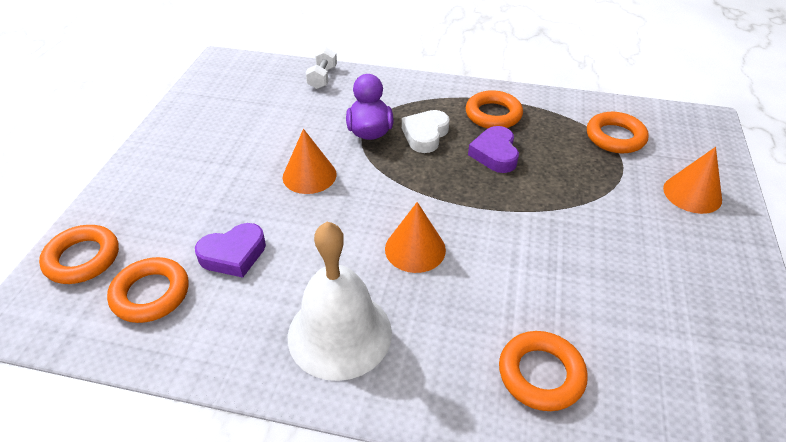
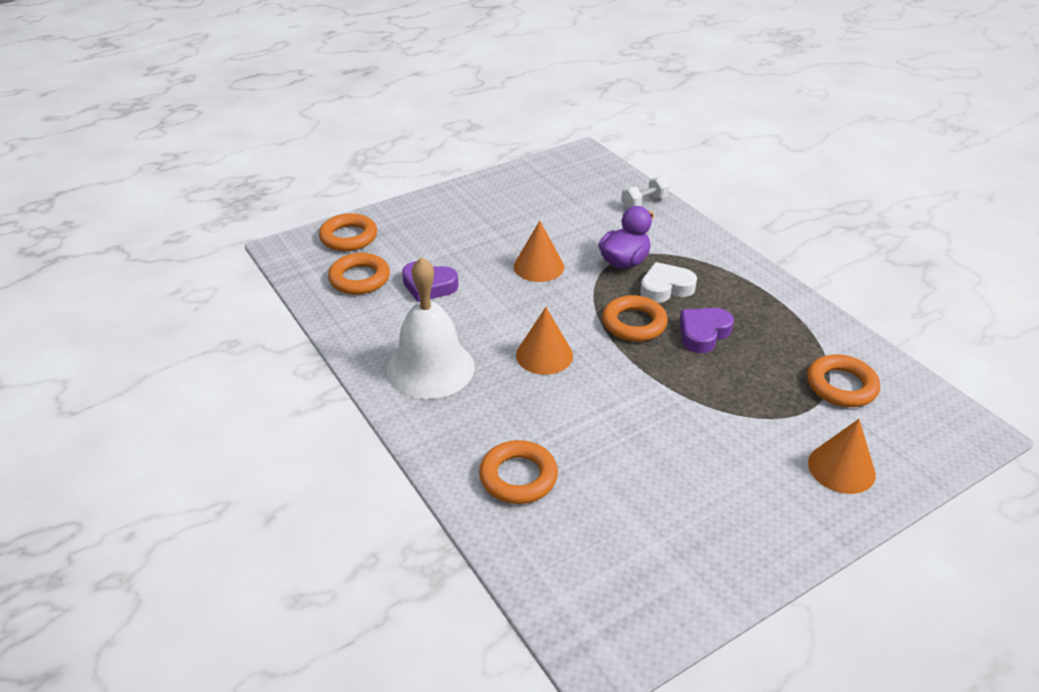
camera: 45 degrees right, 5 degrees down
(493, 114) = (750, 305): orange ring -> orange ring (634, 323)

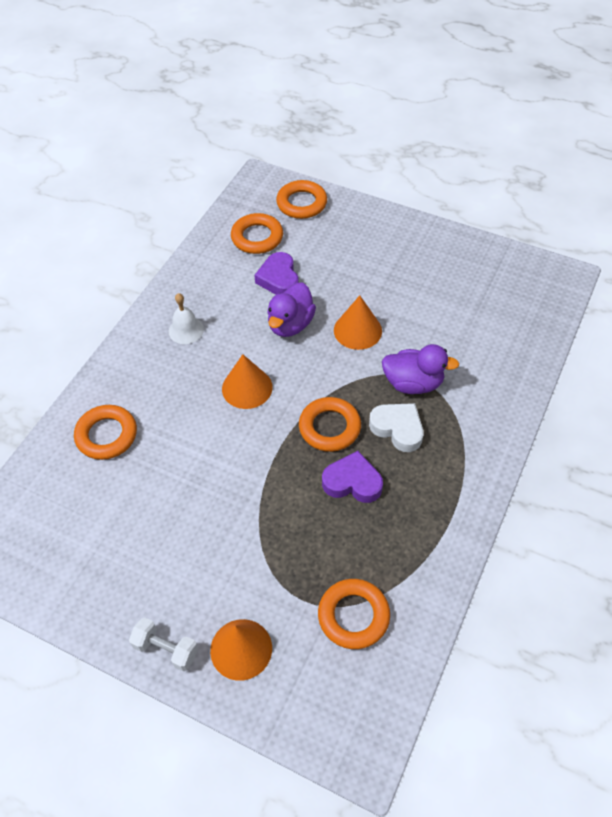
camera: 60 degrees right, 15 degrees up
(430, 368) = (186, 330): white bell -> white bell, size x0.49
(493, 300) = (290, 324): none -> purple duck
(644, 203) = (520, 357): white dumbbell -> white dumbbell (166, 649)

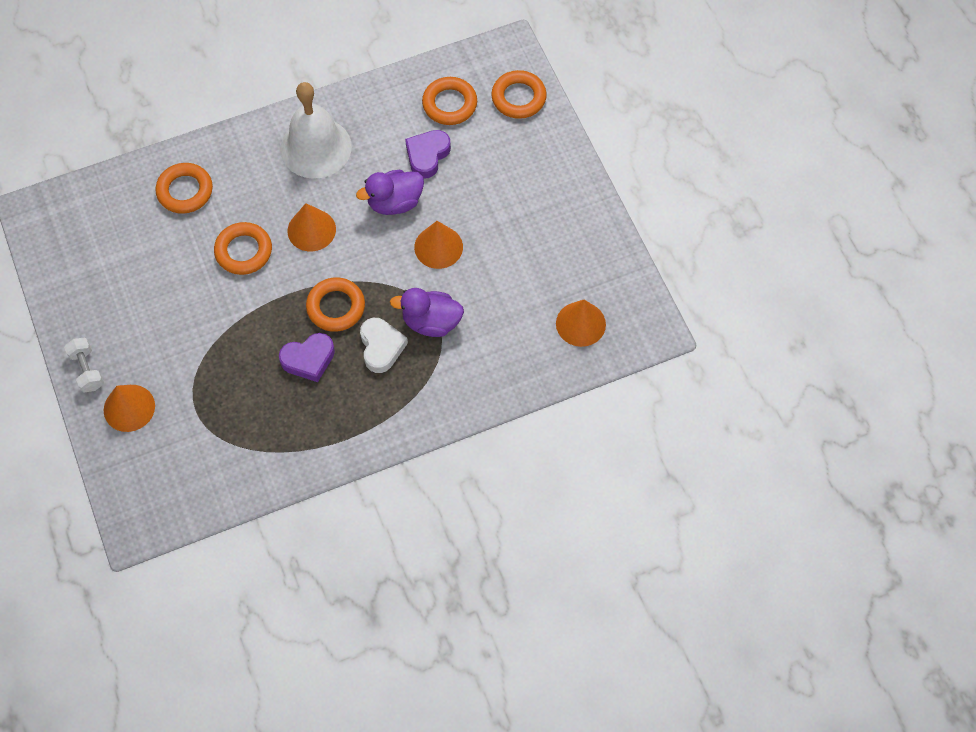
camera: 40 degrees right, 10 degrees up
(186, 330) = (316, 147): white bell -> white bell, size x2.05
(352, 482) = (308, 359): purple heart -> purple heart turned 105 degrees clockwise
(353, 616) = (214, 446): orange ring -> orange ring (243, 251)
(413, 383) = (431, 322): purple duck -> purple duck turned 135 degrees clockwise
(514, 307) = (580, 324): none -> orange cone

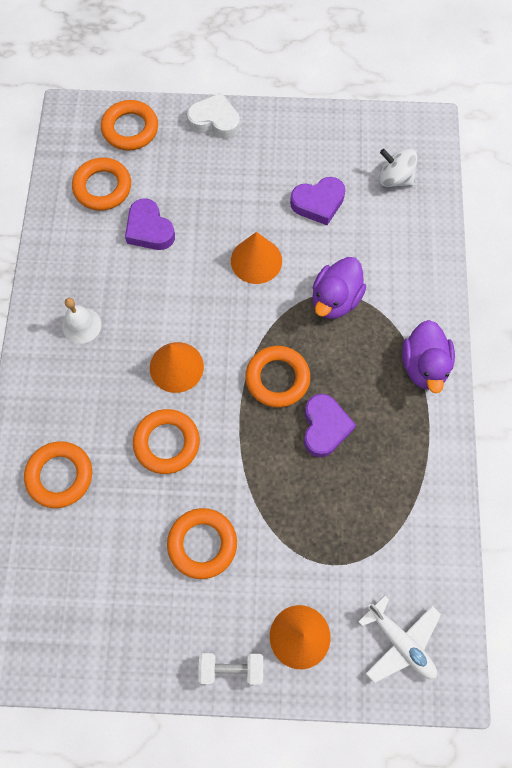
camera: 65 degrees left, 5 degrees up
(153, 481) = (400, 642): none -> white plane
(173, 311) = (202, 544): none -> orange ring
(316, 147) = (81, 325): white bell -> white bell, size x0.49
(381, 347) = (342, 354): white heart -> white heart (215, 121)
(394, 202) = (186, 279): purple duck -> purple duck (424, 366)
(521, 272) = (318, 203): none -> purple heart
(580, 324) = (394, 179): orange cone -> white spinning top

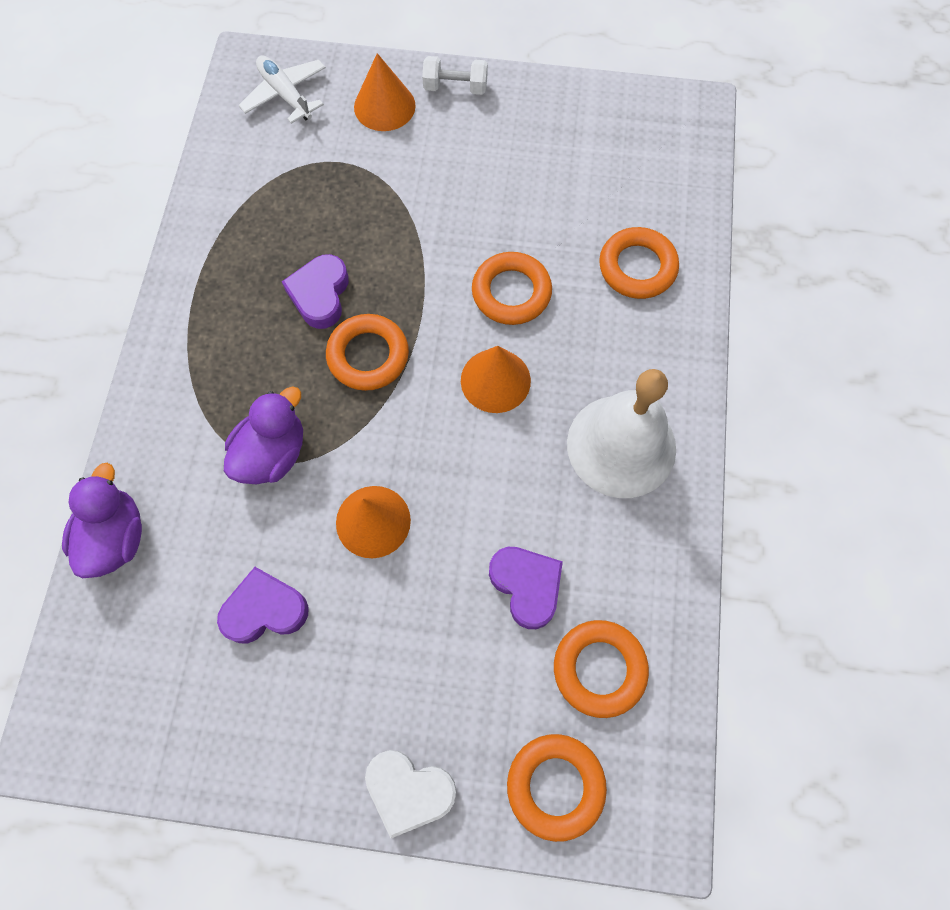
camera: 175 degrees left, 0 degrees up
(81, 325) = (621, 445): white bell -> white bell, size x2.05
(202, 544) = (476, 190): orange ring -> none
(394, 179) = (136, 644): white spinning top -> none
(424, 366) = (179, 356): purple duck -> purple duck (116, 537)

